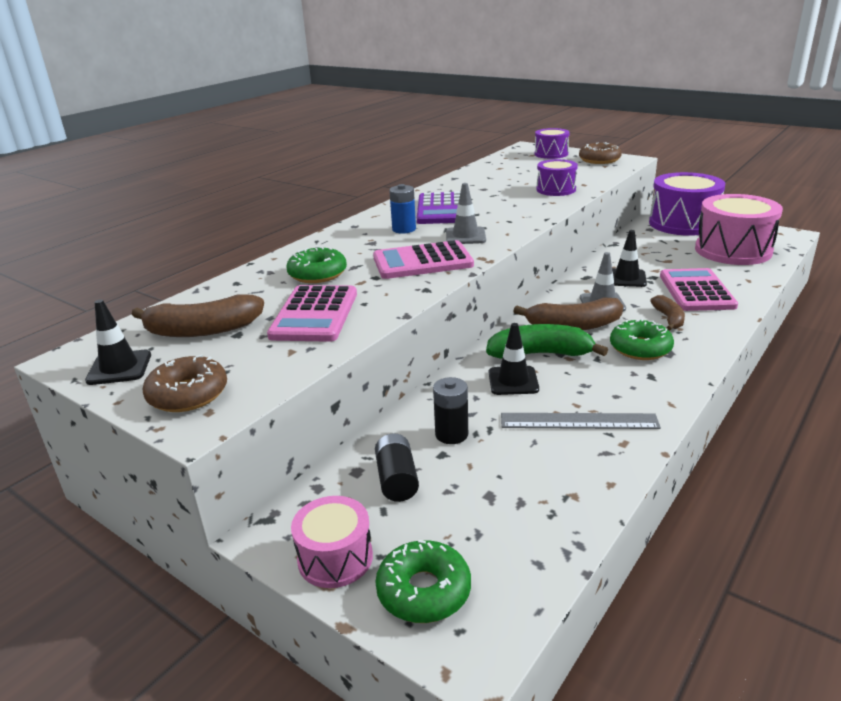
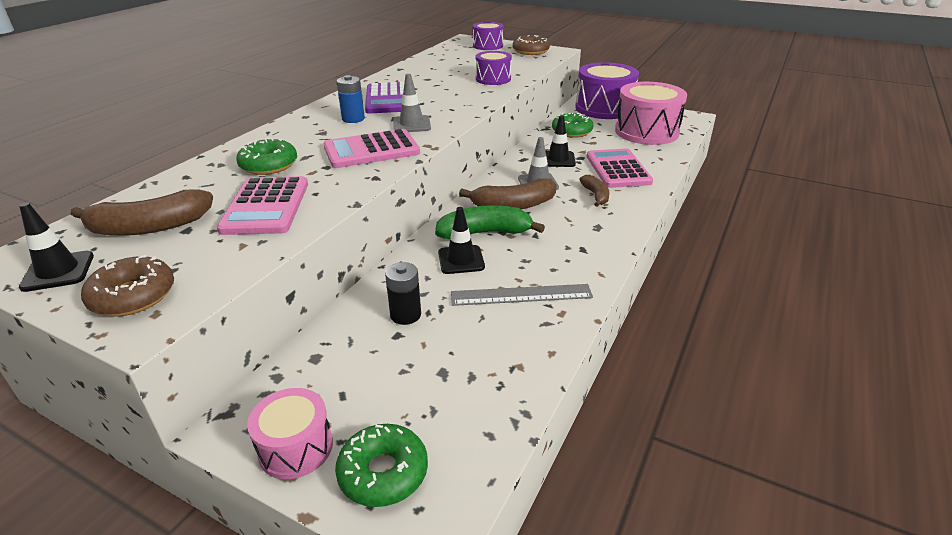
camera: 10 degrees left, 5 degrees up
(397, 480) = (354, 363): black battery -> none
(640, 348) = (572, 223): green donut -> green donut (572, 131)

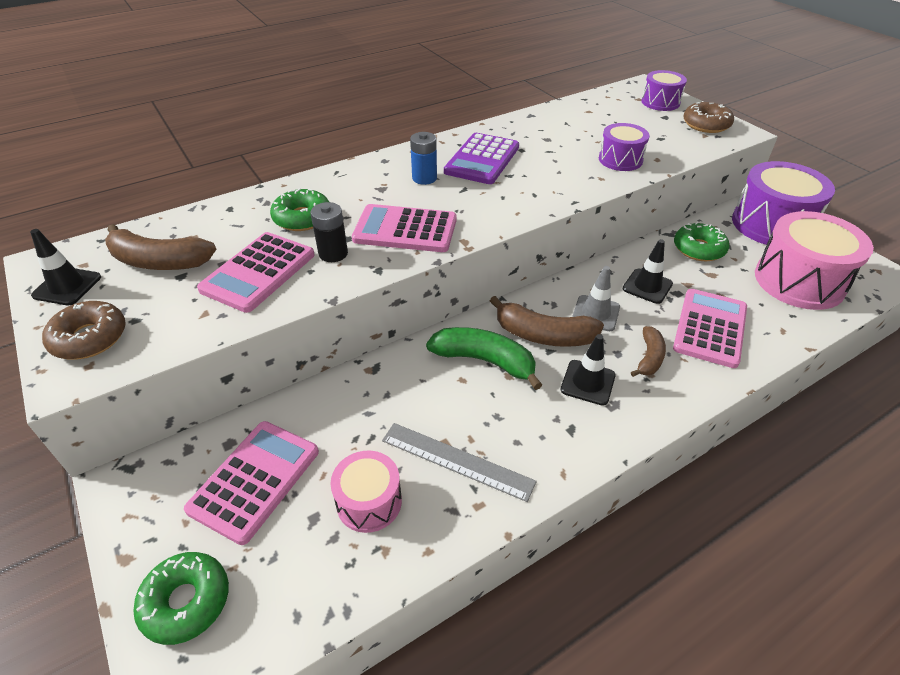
camera: 30 degrees right, 10 degrees up
(296, 447) = (147, 533): pink drum -> pink drum (369, 502)
(365, 371) = (255, 480): none -> pink calculator
(405, 315) = (334, 432): black battery -> black battery (333, 253)
(411, 124) = (473, 205): grey traffic cone -> none
(461, 260) = (434, 386): black traffic cone -> black traffic cone (588, 382)

